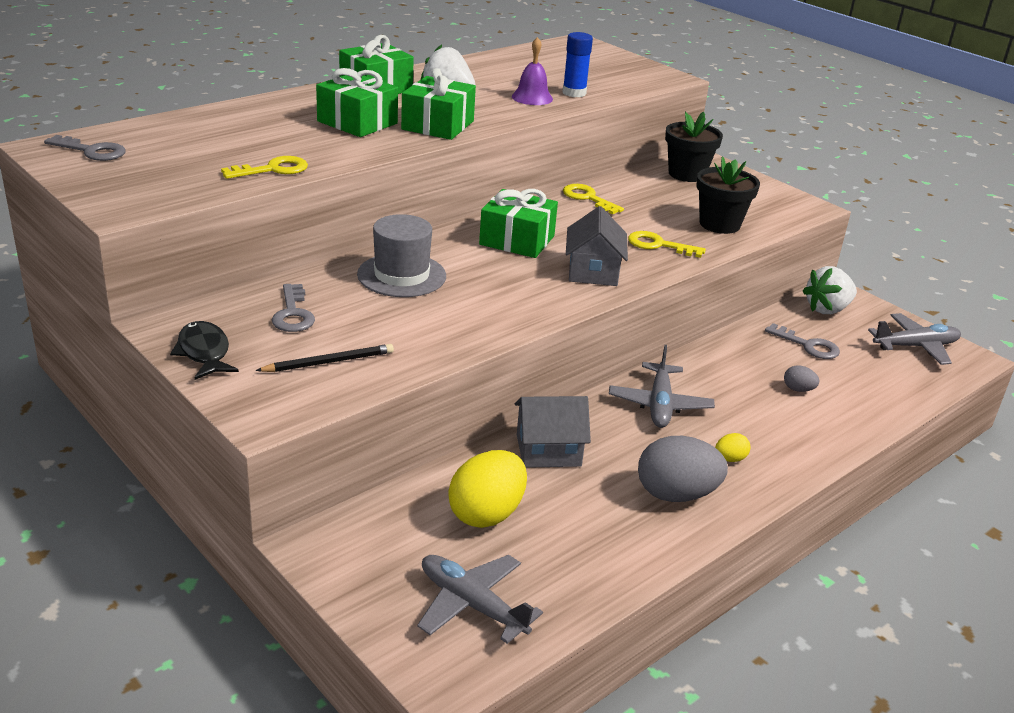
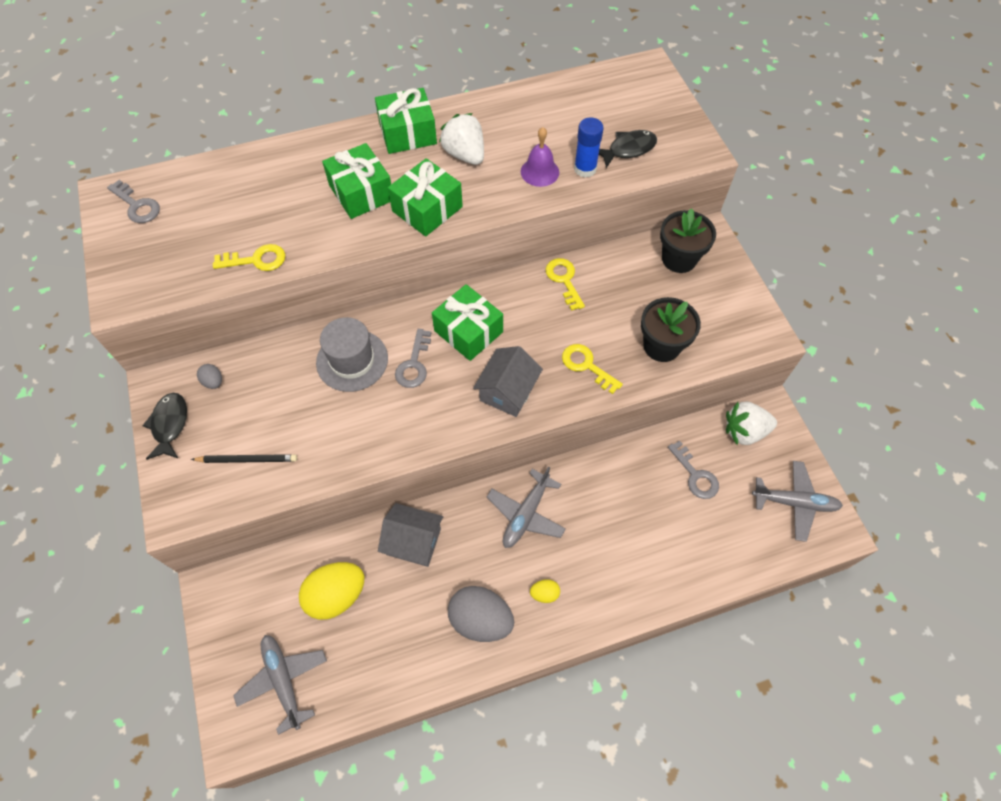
camera: 25 degrees right, 30 degrees up
(293, 314) = (250, 392): grey key -> grey key (414, 364)
(604, 81) = (628, 149): none -> black fish
(798, 389) = (651, 528): grey egg -> grey egg (213, 382)

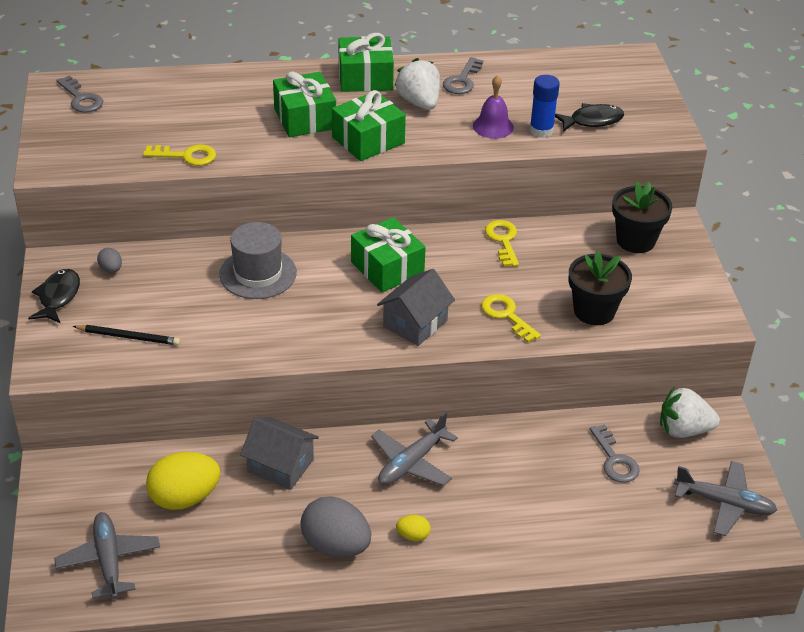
camera: 10 degrees right, 20 degrees down
(414, 364) = (322, 286): grey key -> grey key (462, 80)

